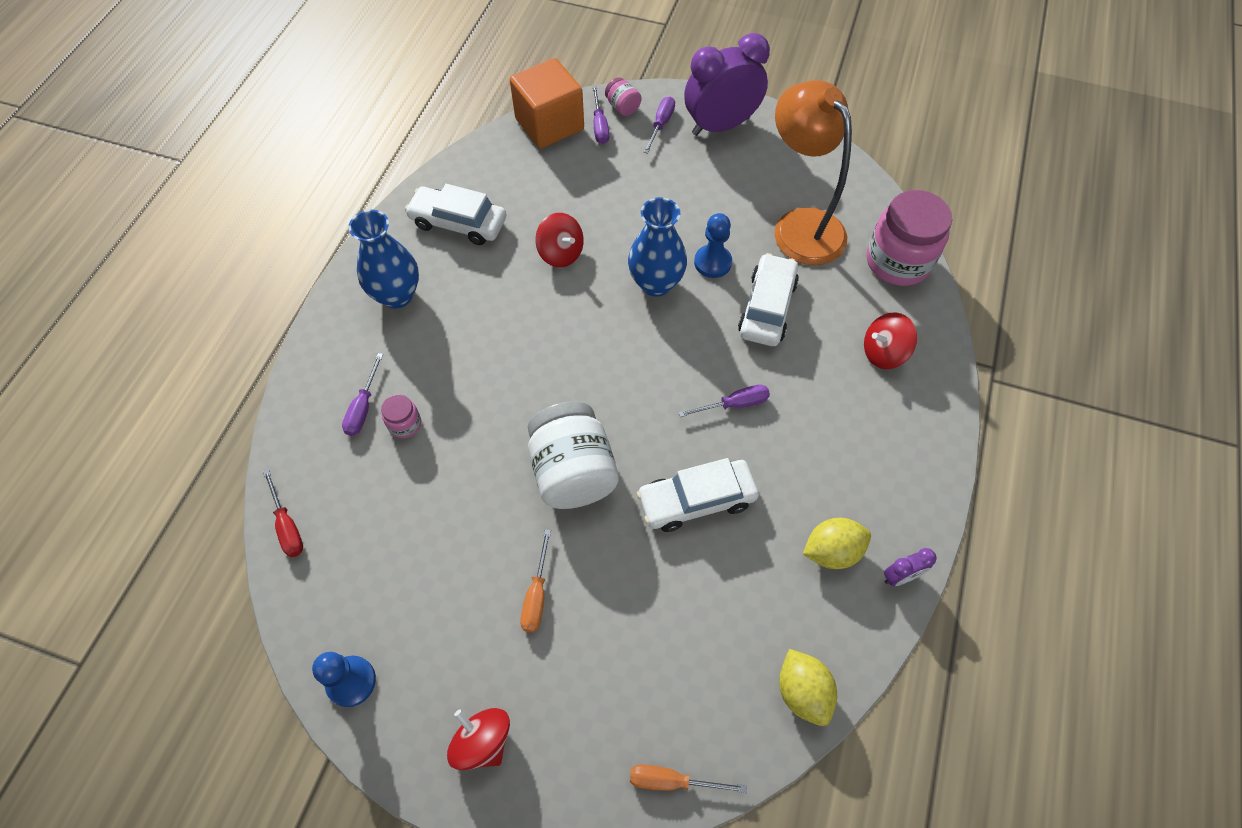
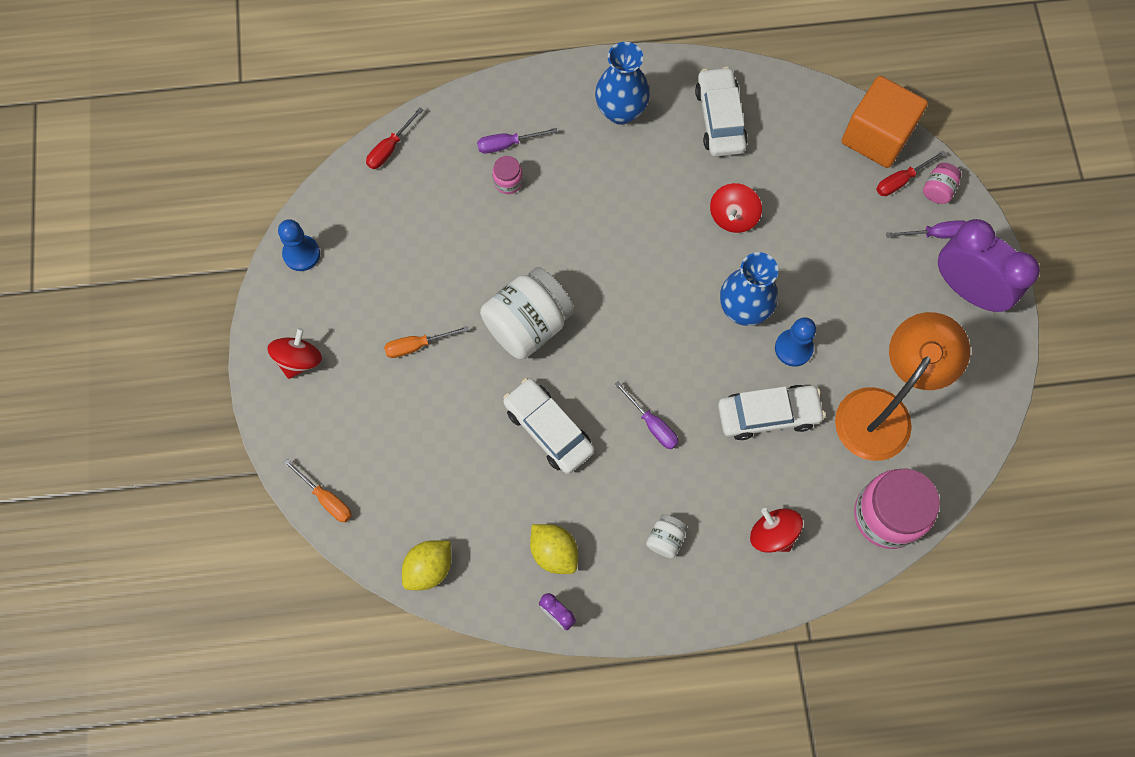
camera: 65 degrees right, 10 degrees up
(599, 126) = (901, 180): purple screwdriver -> red screwdriver
(672, 780) = (326, 499): orange screwdriver -> orange screwdriver turned 150 degrees clockwise
(855, 442) = (665, 539): none -> white jar

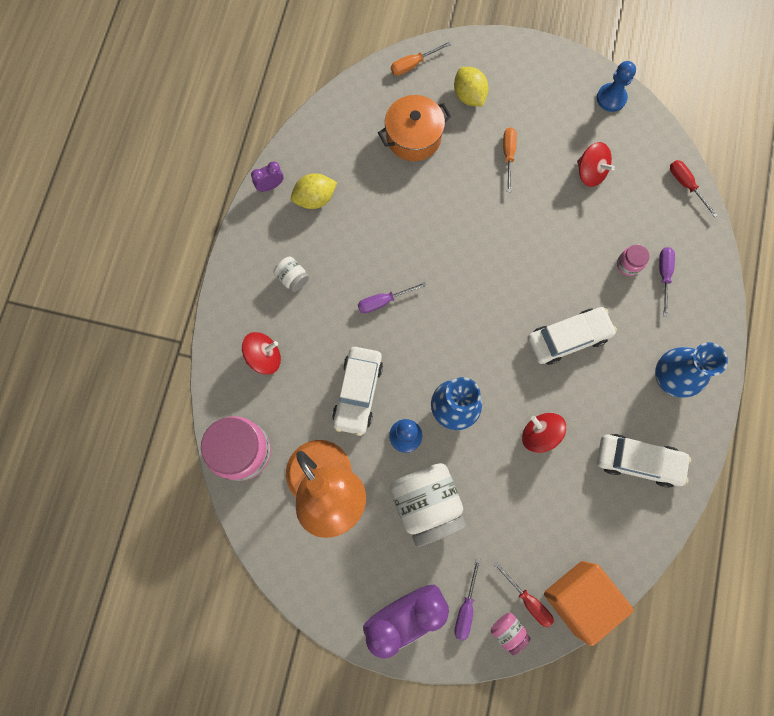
camera: 110 degrees right, 5 degrees up
(299, 360) = (524, 74): red spinning top -> red spinning top (590, 172)
(429, 463) = (413, 137): none -> orange pot
(429, 568) = (337, 114): yellow lemon -> yellow lemon (469, 96)
(528, 325) = (498, 239): white jar -> white jar (426, 504)
(548, 429) = (408, 225): white car -> white car (568, 338)
(901, 180) = (528, 600): red screwdriver -> red screwdriver turned 150 degrees clockwise

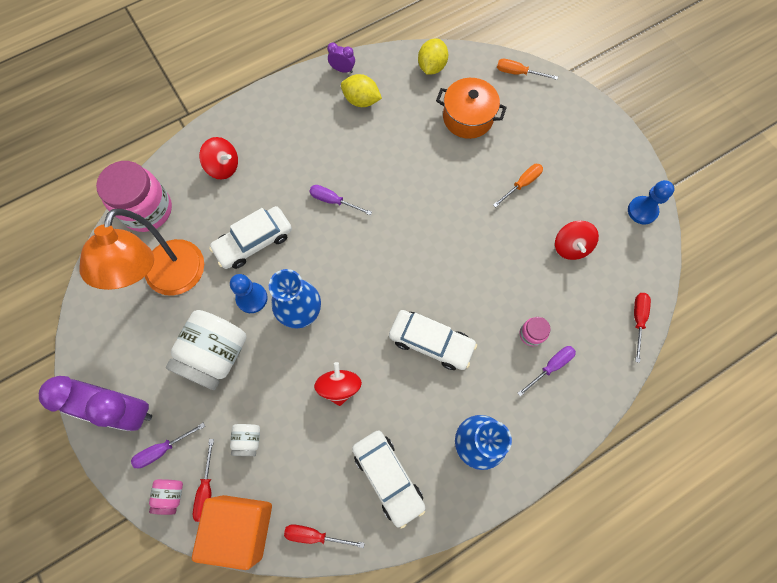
camera: 45 degrees right, 5 degrees down
(292, 278) = (293, 135): white jar -> white jar (248, 440)
(469, 96) = (535, 123): yellow lemon -> yellow lemon (431, 67)
(632, 549) = (315, 535): none -> red screwdriver

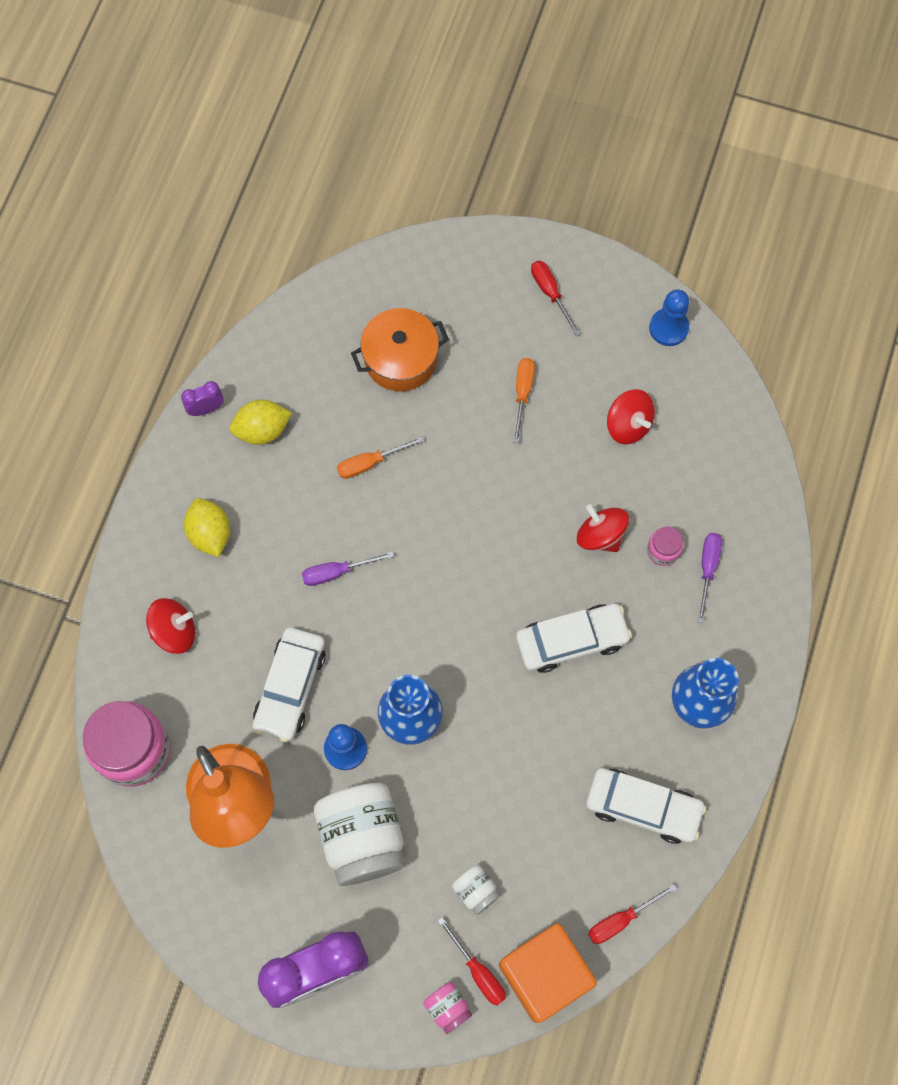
camera: 40 degrees left, 0 degrees up
(163, 449) = (397, 974): purple screwdriver -> none
(339, 387) = (519, 762): red spinning top -> red spinning top (600, 535)
(431, 67) = (307, 327): yellow lemon -> yellow lemon (210, 534)
(518, 73) = (411, 262): orange screwdriver -> orange screwdriver (370, 463)
(638, 320) = (753, 452): red screwdriver -> red screwdriver (550, 293)

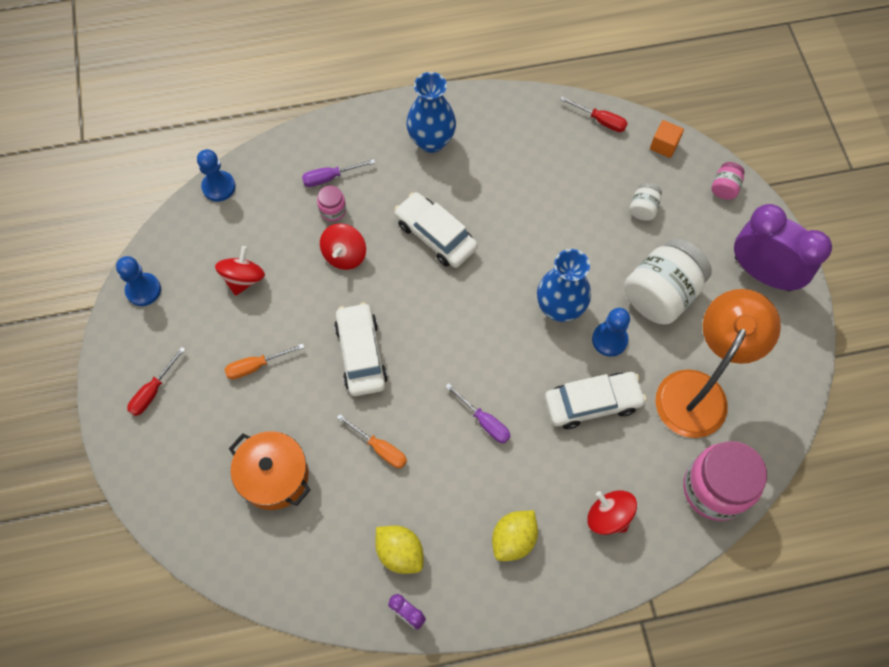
camera: 120 degrees left, 5 degrees down
(478, 971) = (690, 182): red screwdriver -> none
(544, 974) = (664, 145): orange cube -> orange cube, size x0.46
(643, 807) = (521, 141): white car -> white car (361, 354)
(757, 450) = (219, 187): none -> blue pawn

